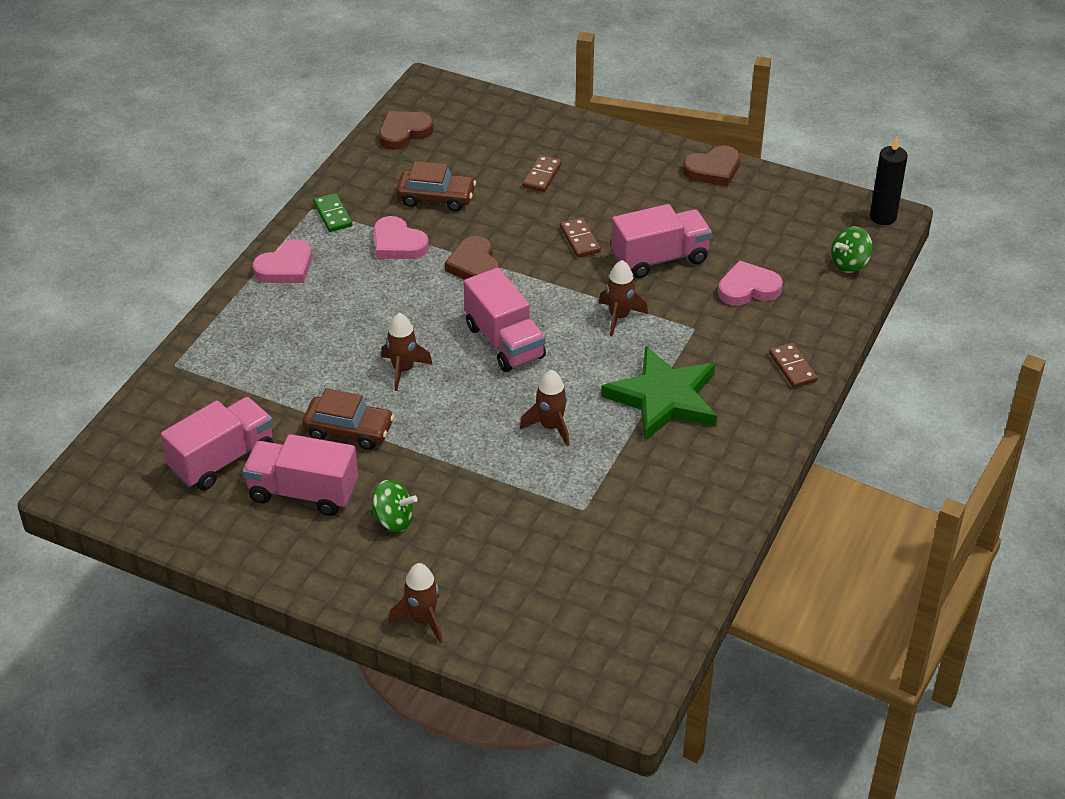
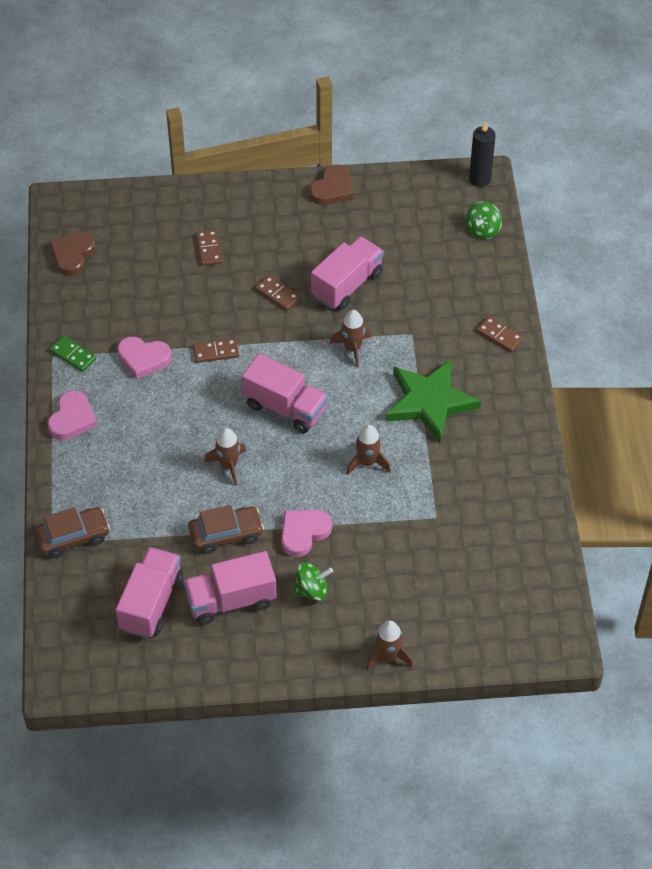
camera: 30 degrees left, 10 degrees up
(436, 197) = (142, 304): brown car -> brown car (73, 537)
(474, 265) = (216, 352): brown heart -> brown domino
(748, 288) = (426, 283): pink heart -> pink heart (303, 533)

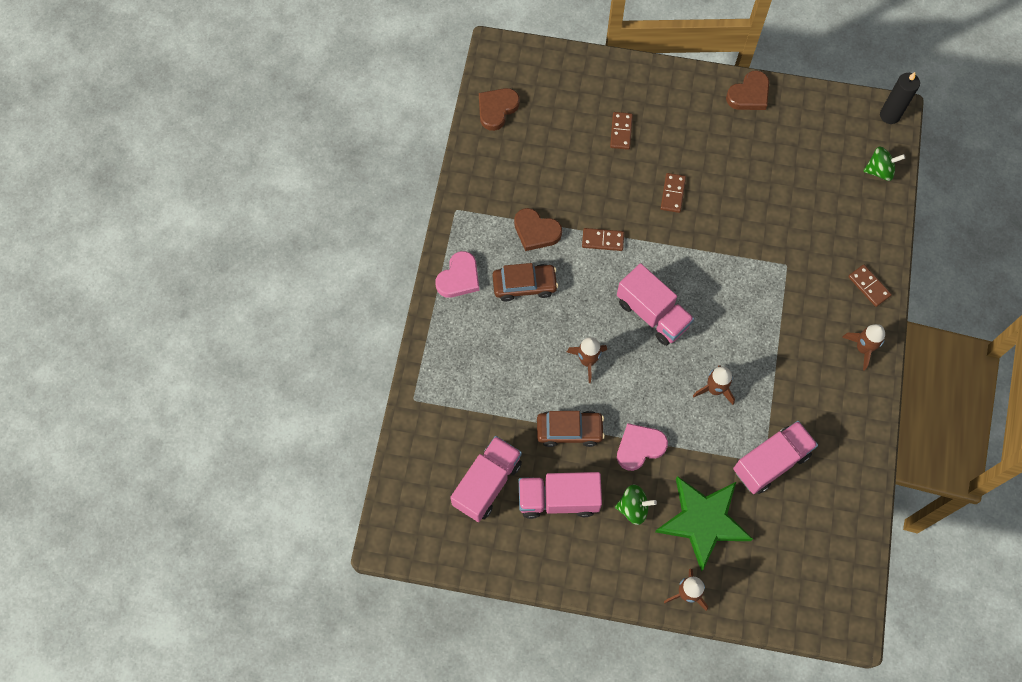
camera: 15 degrees right, 15 degrees up
(73, 355) = (474, 212): green domino -> none
(73, 537) = (433, 398): brown car -> brown car (524, 285)
(143, 358) = (536, 231): pink heart -> brown heart
(277, 294) = (672, 194): brown domino -> brown domino turned 45 degrees clockwise
(347, 285) = (739, 199): pink truck -> pink truck (771, 462)
(352, 348) = (728, 267): brown rocket -> brown rocket (863, 348)
(429, 402) = (786, 340): green star -> green star (703, 521)
(482, 230) = (879, 170): green spinning top -> green spinning top turned 135 degrees counterclockwise

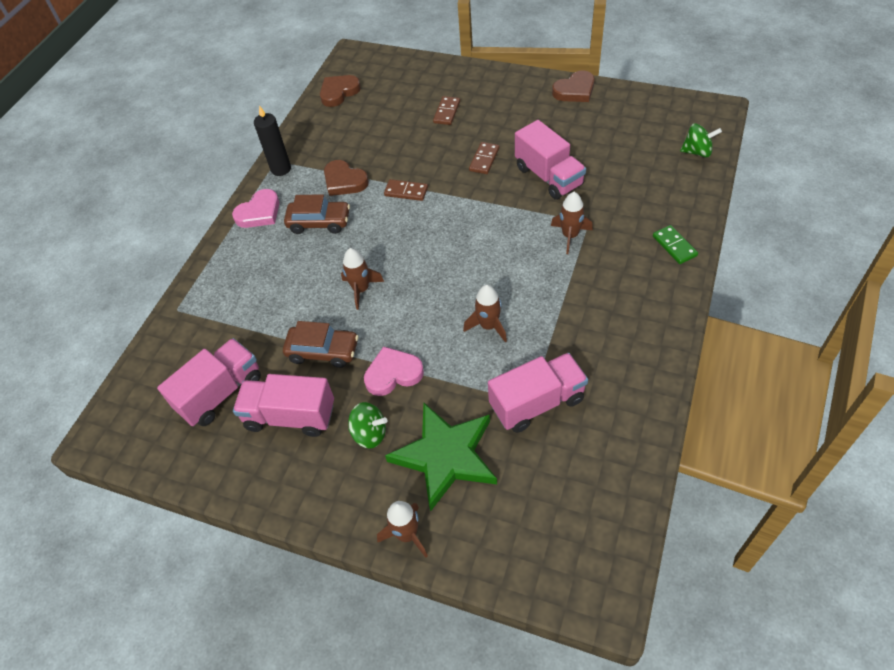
camera: 15 degrees right, 15 degrees down
(652, 313) = (439, 254): pink truck -> pink truck (549, 176)
(863, 348) = (660, 301): brown rocket -> brown rocket (570, 236)
(868, 286) = (674, 246): brown domino -> green domino
(889, 115) = (712, 110): black candle -> black candle (281, 169)

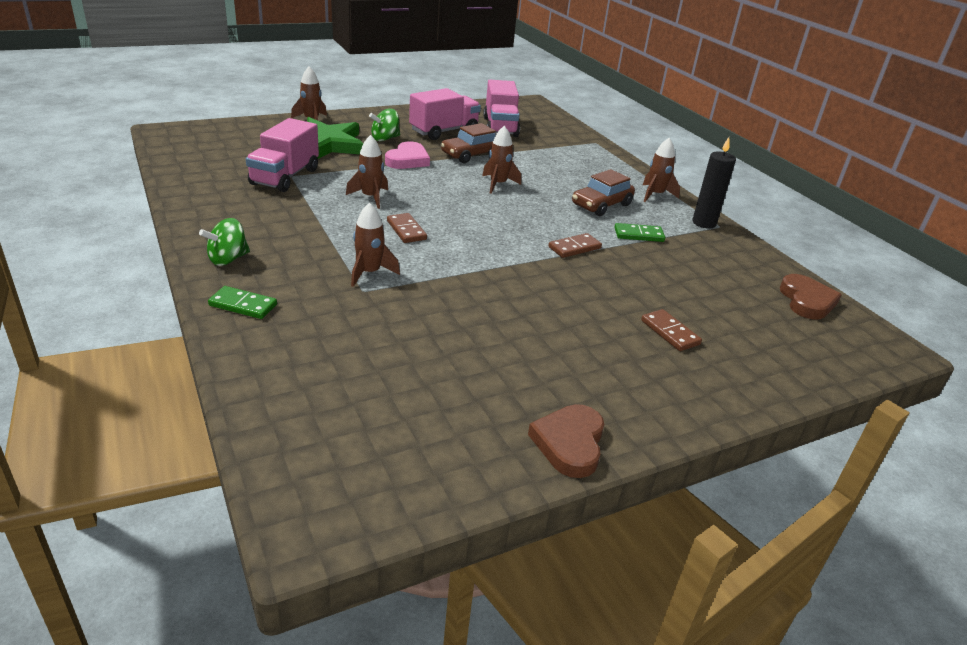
camera: 125 degrees right, 20 degrees down
(259, 212) = (655, 195): pink heart -> brown rocket
(344, 181) = (638, 235): brown heart -> green domino
(484, 159) = (549, 302): brown domino -> brown domino (406, 230)
(549, 176) = (458, 315): pink truck -> none
(697, 152) = (290, 431): green spinning top -> green spinning top (228, 259)

